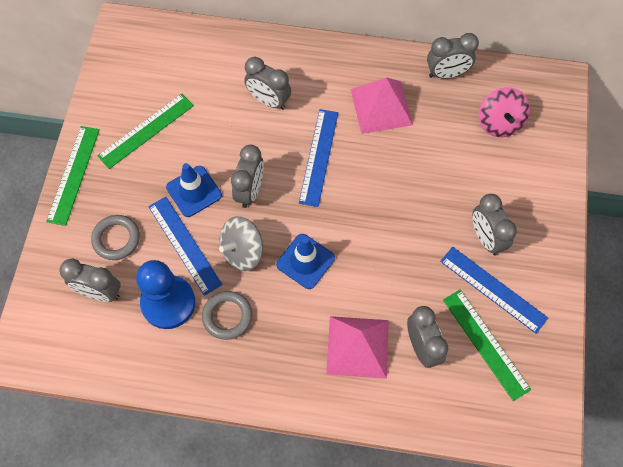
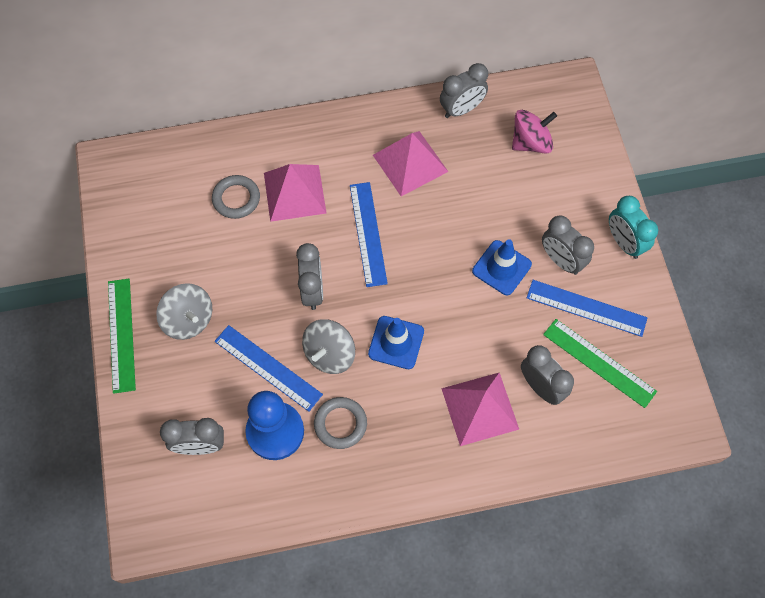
camera: 20 degrees left, 0 degrees up
(116, 239) = (195, 385): grey ring -> grey ring (236, 199)
(134, 180) = (189, 319): none -> grey spinning top
(146, 130) = (180, 264): green ruler -> none
(194, 191) = (255, 310): blue traffic cone -> blue traffic cone (501, 268)
(269, 101) = (294, 192): grey clock -> pink pyramid
(499, 123) = (530, 143): pink spinning top -> pink spinning top turned 90 degrees counterclockwise
(552, 241) = (624, 243): none -> turquoise clock

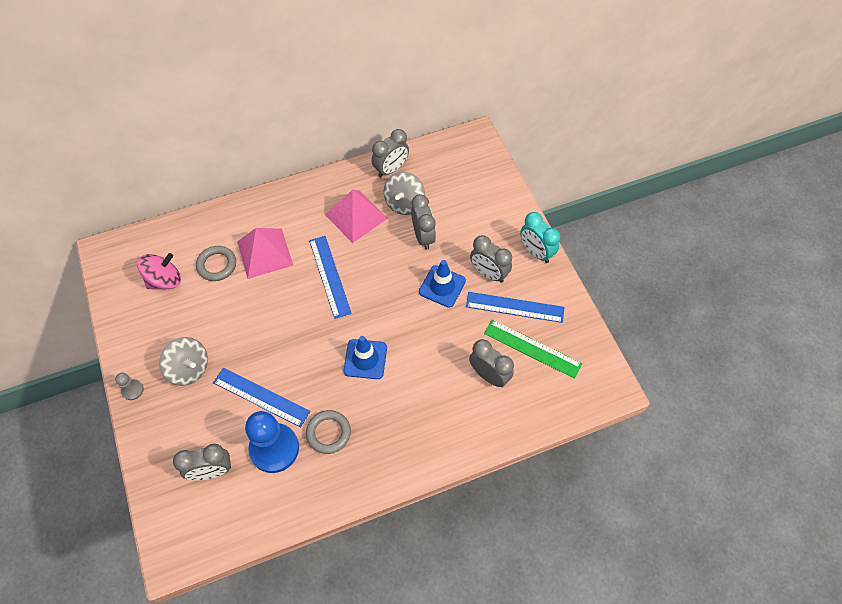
camera: 10 degrees left, 5 degrees down
(121, 334) = (132, 390): green ruler -> grey pawn
(312, 291) = (290, 328): grey clock -> grey clock (423, 236)
(329, 354) = (311, 377): grey spinning top -> grey spinning top (404, 203)
(480, 408) = (442, 401): pink pyramid -> none
(530, 143) = (450, 187): pink spinning top -> pink spinning top (164, 280)

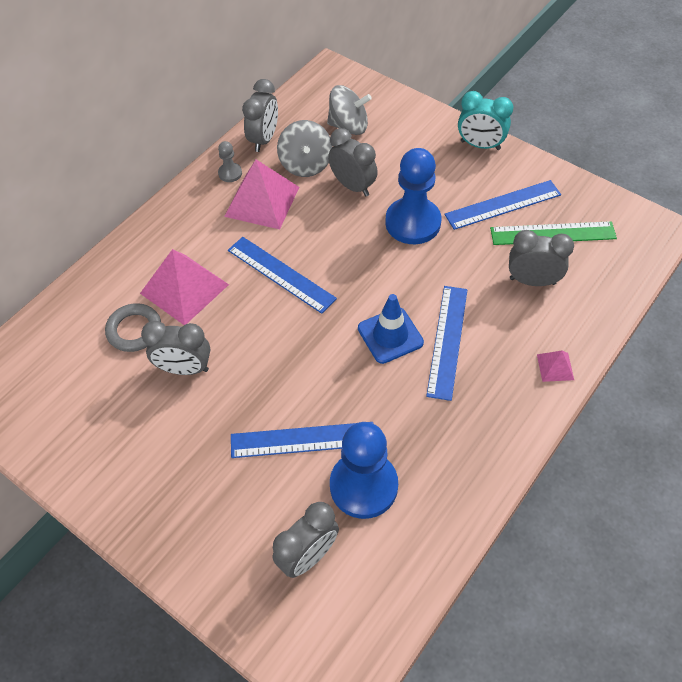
camera: 30 degrees left, 5 degrees down
(132, 390) = (132, 524): grey pawn -> grey pawn (230, 173)
(164, 280) = (78, 380): pink spinning top -> none
(189, 368) = (188, 459): grey spinning top -> grey spinning top (348, 126)
(328, 433) = (412, 433): grey ring -> none
(398, 385) = (447, 341): none -> blue ruler
(442, 286) = (413, 223): blue traffic cone -> blue pawn
(454, 445) = (555, 367): none -> pink pyramid
(488, 273) = (450, 187): grey clock -> grey clock (184, 369)

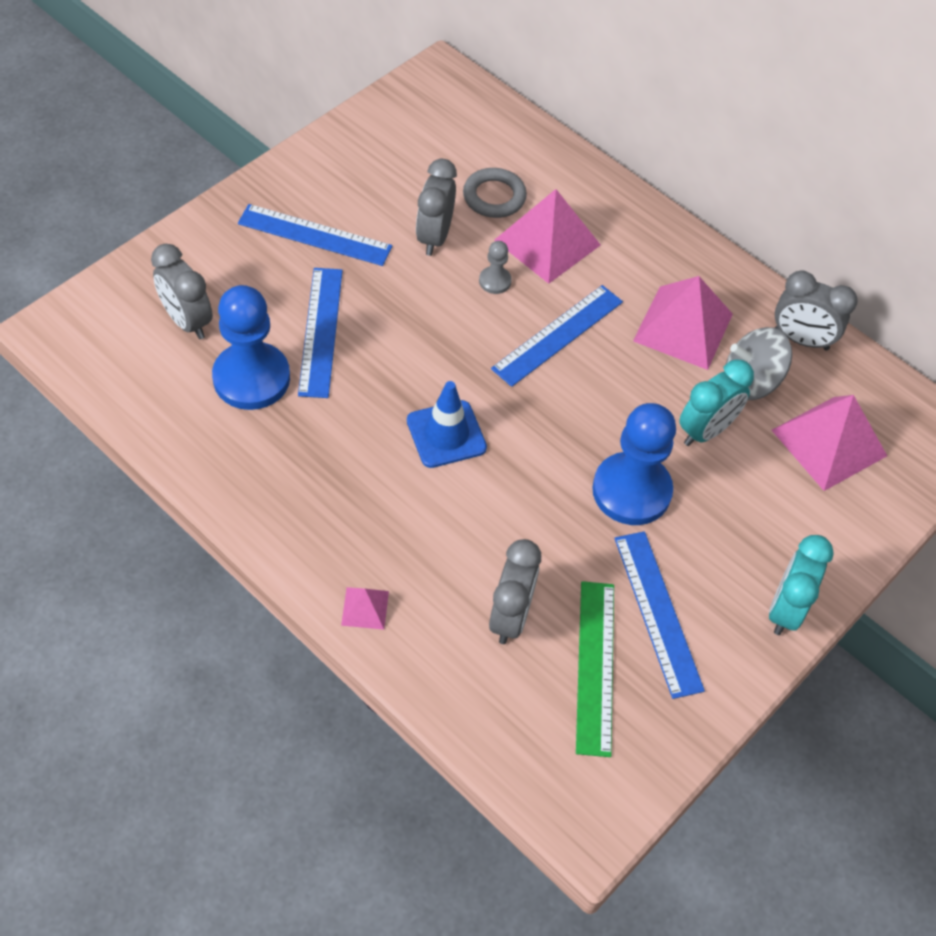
camera: 90 degrees right, 0 degrees up
(230, 173) = (736, 298): grey pawn -> grey pawn (495, 281)
(348, 126) = (829, 442): grey spinning top -> pink pyramid
(353, 186) = (706, 431): grey clock -> turquoise clock
(447, 341) = (427, 494): blue ruler -> blue ruler (314, 235)

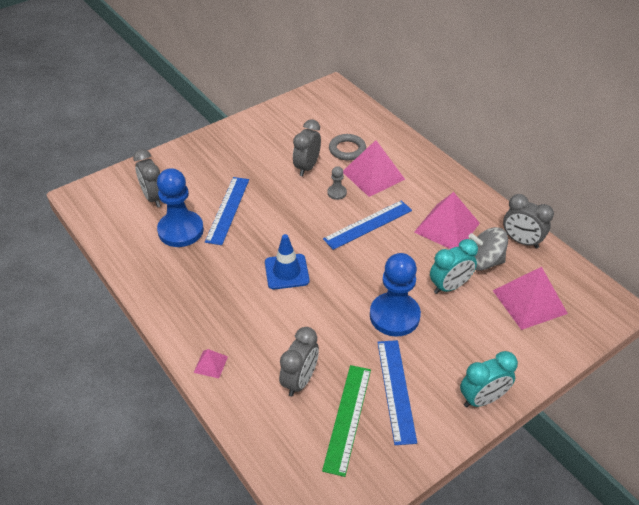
camera: 15 degrees right, 10 degrees down
(314, 235) = (238, 161): blue ruler -> none
(785, 609) = (482, 399): turquoise clock -> turquoise clock turned 150 degrees counterclockwise

